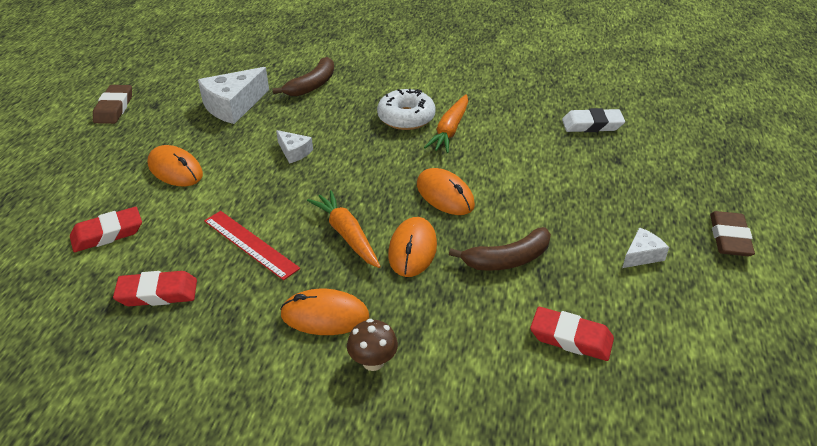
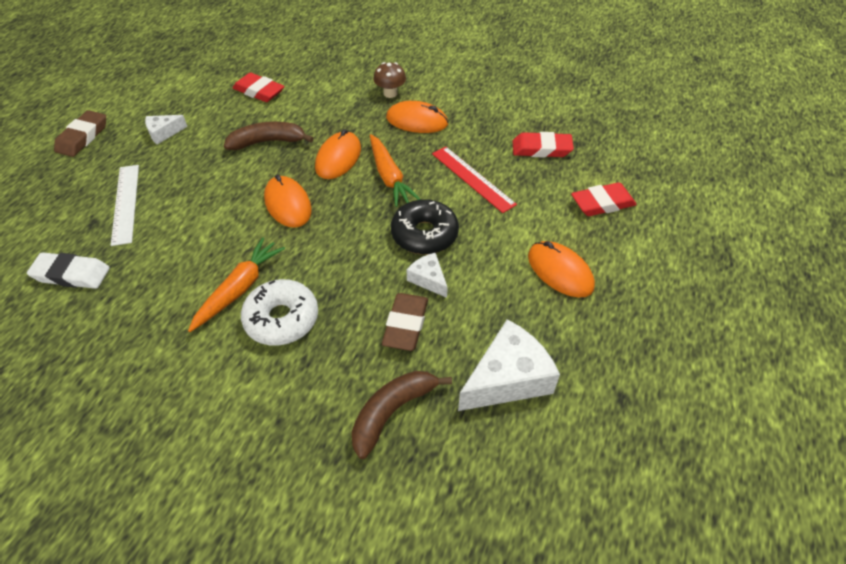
camera: 170 degrees left, 10 degrees up
(114, 108) = (679, 399): brown eraser -> brown eraser (406, 325)
(301, 184) = (424, 234): none -> black donut
(604, 178) = (126, 203): none -> white ruler

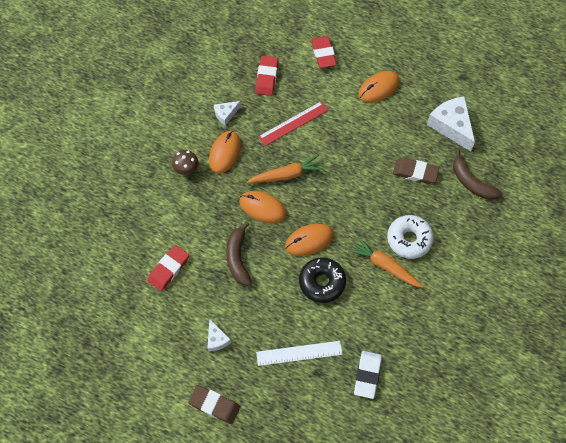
camera: 85 degrees left, 15 degrees up
(424, 234) = (344, 157): black donut -> black donut (322, 282)
(428, 279) = (381, 158): white cheese -> white cheese (226, 114)

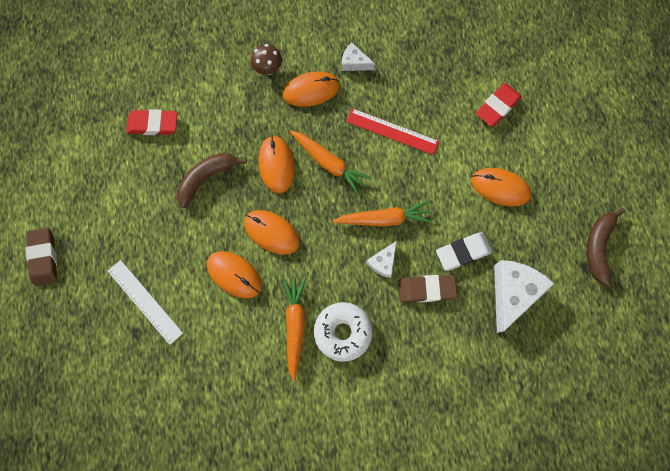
camera: 55 degrees right, 10 degrees up
(217, 339) = (110, 215): white cheese -> white cheese (383, 262)
(266, 77) = (425, 72): red eraser -> none
(322, 282) = (234, 275): black donut -> orange mouse
(350, 167) = (383, 219): none -> orange carrot
(367, 375) = (163, 384): white eraser -> white eraser (463, 252)
(415, 172) = (426, 289): brown eraser -> brown eraser turned 75 degrees counterclockwise
(471, 182) = (459, 357): brown banana -> brown banana (598, 247)

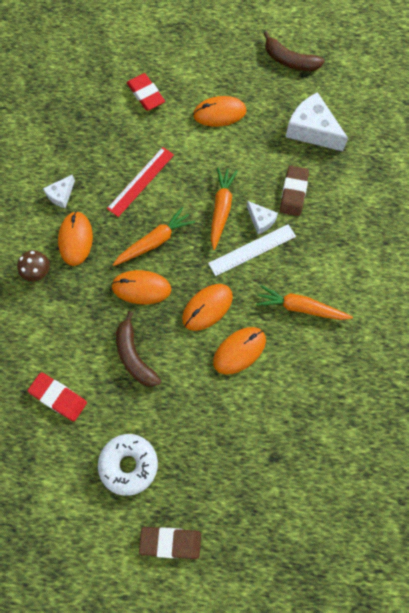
camera: 75 degrees left, 5 degrees down
(145, 301) = (244, 442): white ruler -> white ruler (252, 249)
(153, 124) = (58, 397): red eraser -> red eraser turned 75 degrees counterclockwise
(342, 332) = (315, 269): white donut -> white donut (129, 465)
(463, 252) = (268, 156): white eraser -> none
(500, 187) = (219, 113): orange mouse -> orange mouse turned 45 degrees clockwise

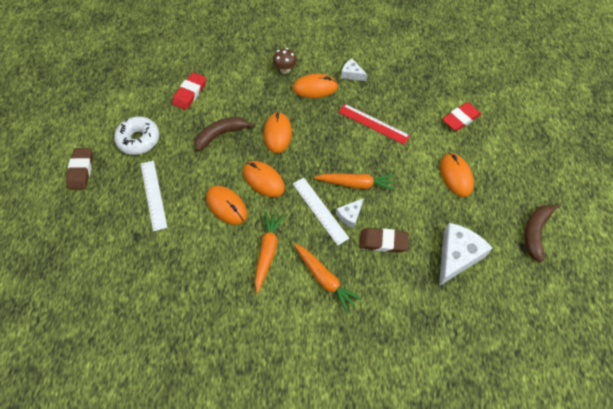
camera: 85 degrees right, 10 degrees down
(154, 241) = (319, 138): orange carrot -> orange carrot (324, 279)
(217, 440) = (153, 194): none -> white ruler

